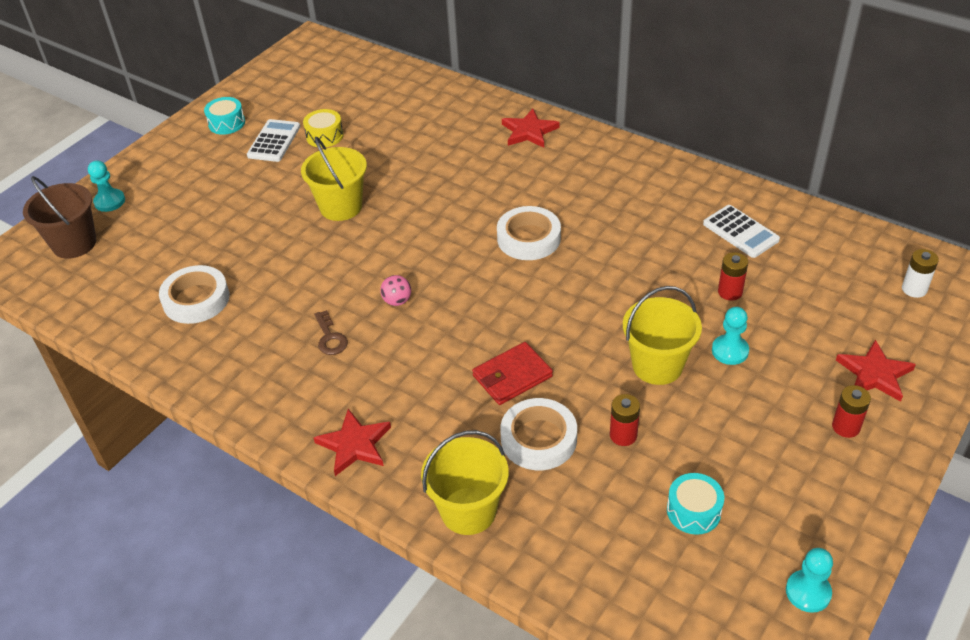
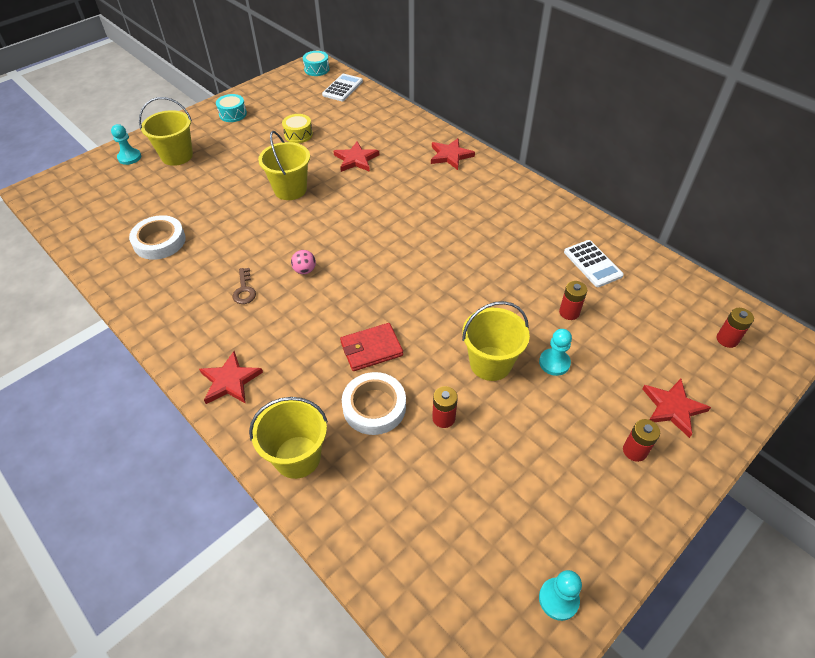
camera: 10 degrees right, 5 degrees up
(74, 243) = (92, 184): brown bucket -> none
(173, 189) = (177, 156): none -> yellow bucket
(274, 141) = (261, 133): white calculator -> white calculator (342, 88)
(411, 155) = (356, 159): none -> red star
(528, 238) = (422, 239): white tape -> none
(693, 511) = (481, 499): turquoise drum -> turquoise drum (316, 69)
(914, 289) = (727, 339): white battery -> red battery

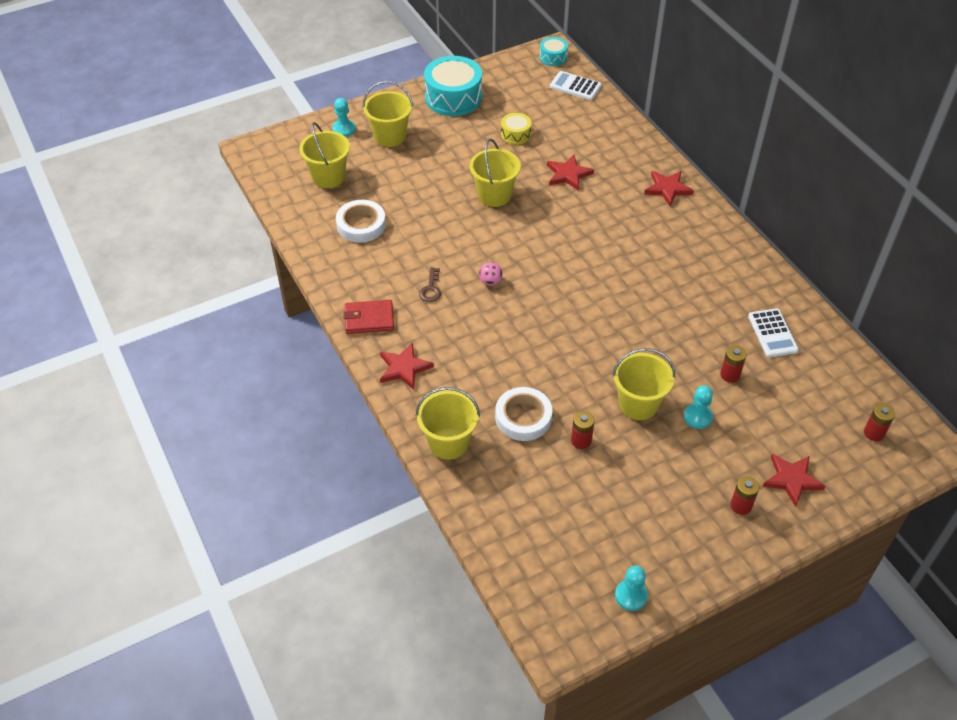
camera: 15 degrees right, 0 degrees up
(119, 202) = (328, 177): none -> yellow bucket
(233, 114) = (453, 98): turquoise drum -> turquoise drum, size x1.97
(342, 88) = (575, 86): white calculator -> white calculator turned 105 degrees counterclockwise
(371, 349) = (533, 367): red wallet -> red wallet (369, 319)

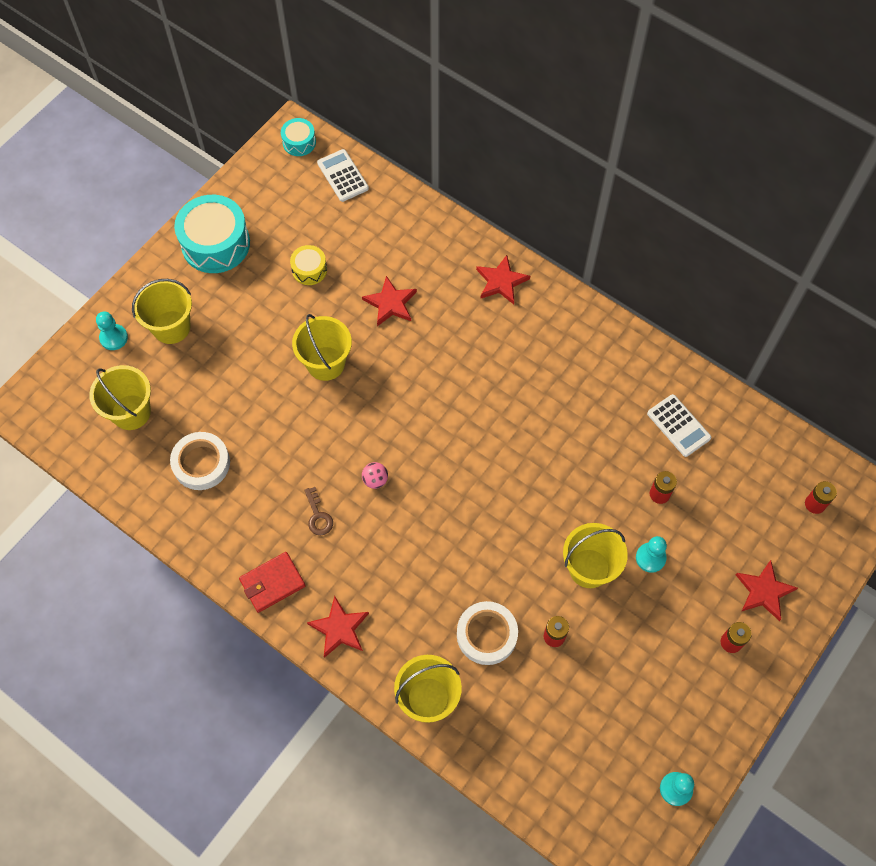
camera: 25 degrees left, 15 degrees up
(575, 86) = (342, 176): white calculator -> white calculator turned 60 degrees clockwise

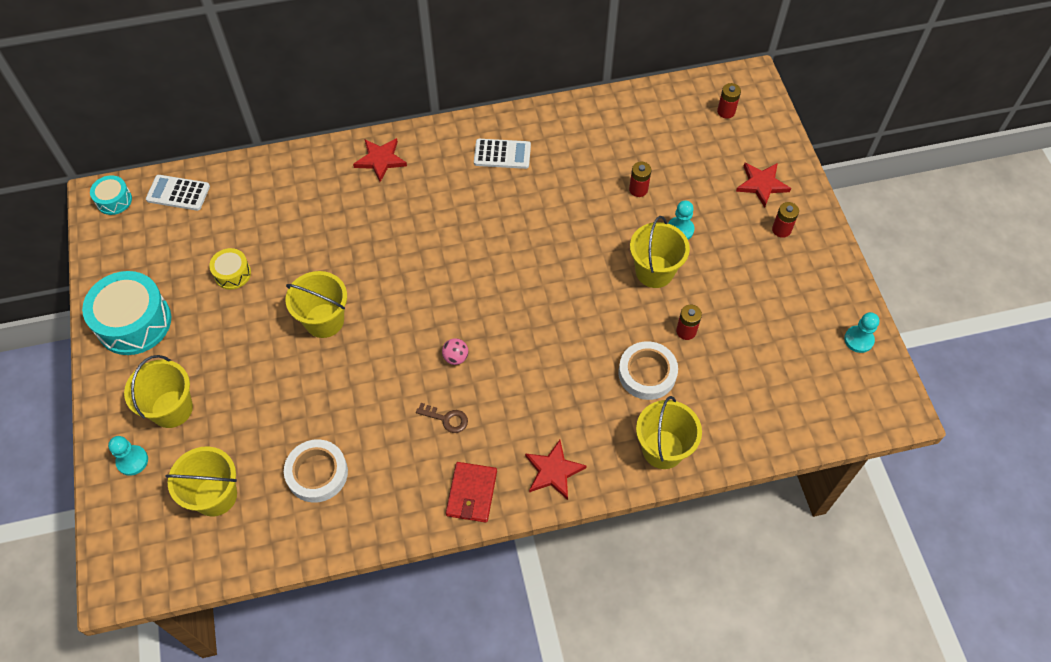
camera: 50 degrees left, 5 degrees down
(390, 303) = (321, 241): red star -> none
(678, 426) = (599, 141): white calculator -> white calculator (502, 154)

